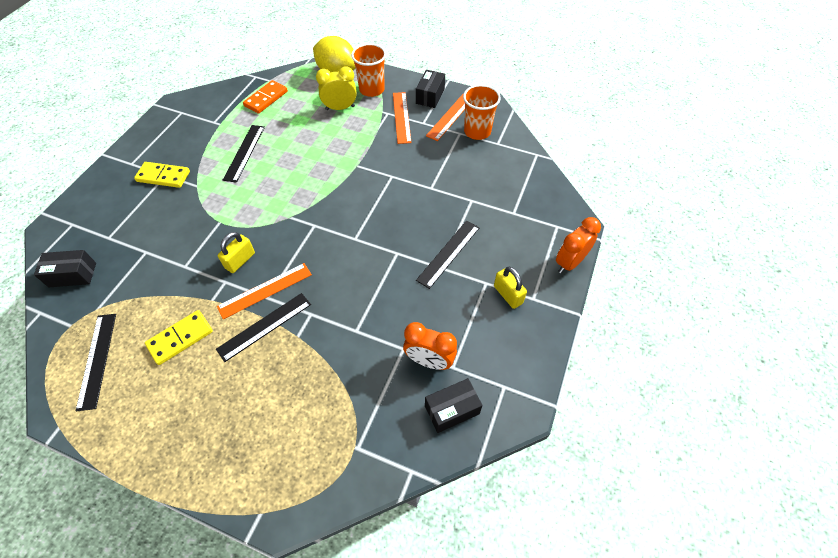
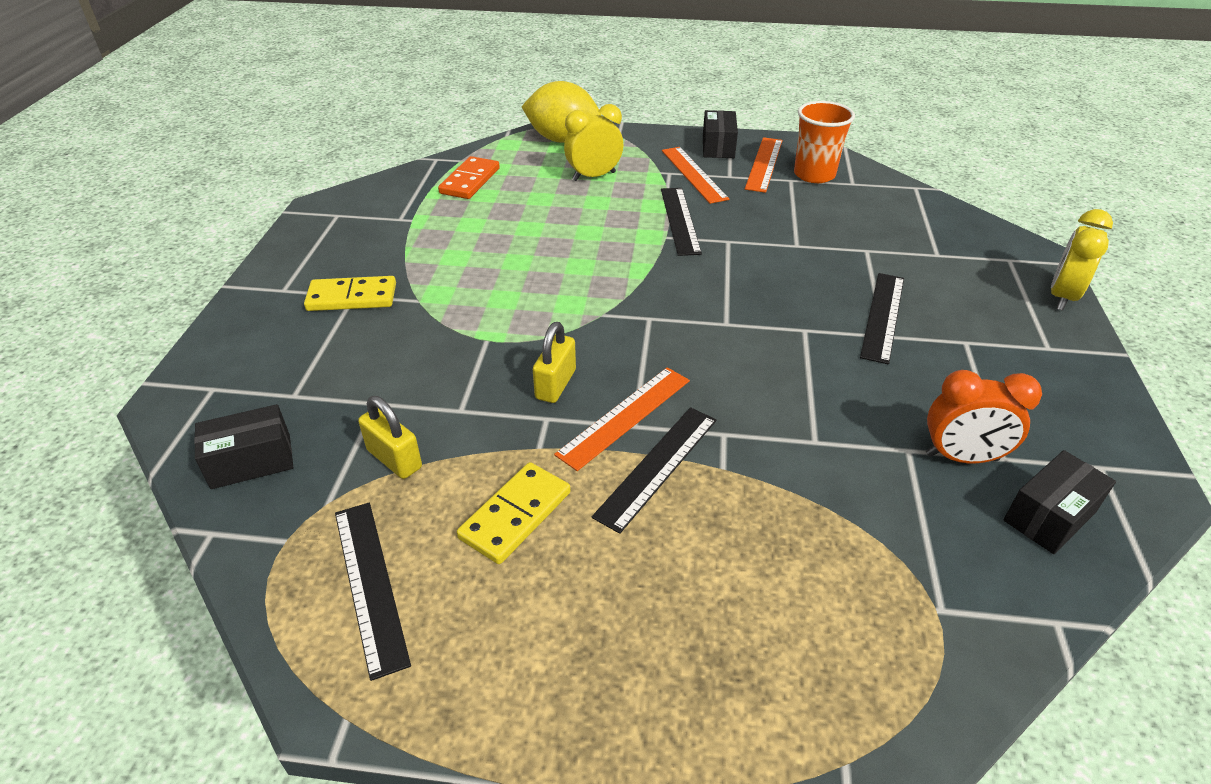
camera: 15 degrees left, 15 degrees down
(244, 152) = (475, 247): black ruler -> black ruler (679, 220)
(371, 89) = (627, 150): orange cup -> none
(508, 294) = (1009, 350): yellow padlock -> yellow padlock (394, 459)
(569, 262) = (1062, 297): orange clock -> yellow clock

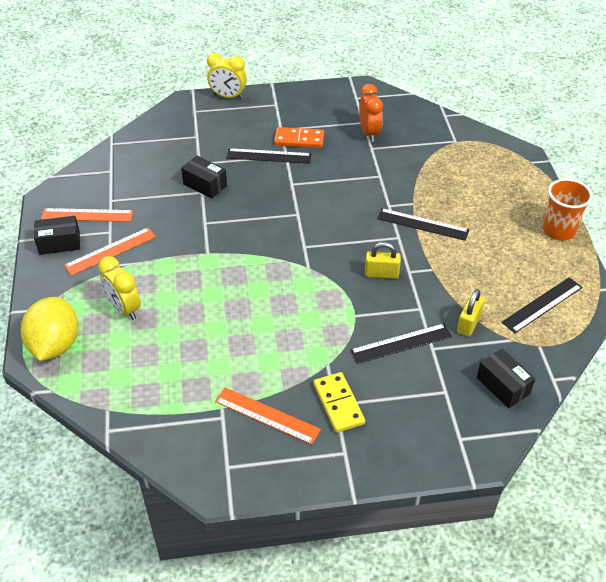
camera: 105 degrees left, 5 degrees up
(470, 181) = (147, 389): orange domino -> orange domino (299, 140)
(516, 515) = (478, 266): yellow domino -> none
(625, 416) = (394, 241): orange ruler -> orange ruler (267, 415)
(679, 220) = (184, 249): black ruler -> black ruler (401, 343)
(814, 175) = (101, 189): orange cup -> orange cup (558, 230)
(1049, 516) = (392, 112): black box -> black box (205, 185)

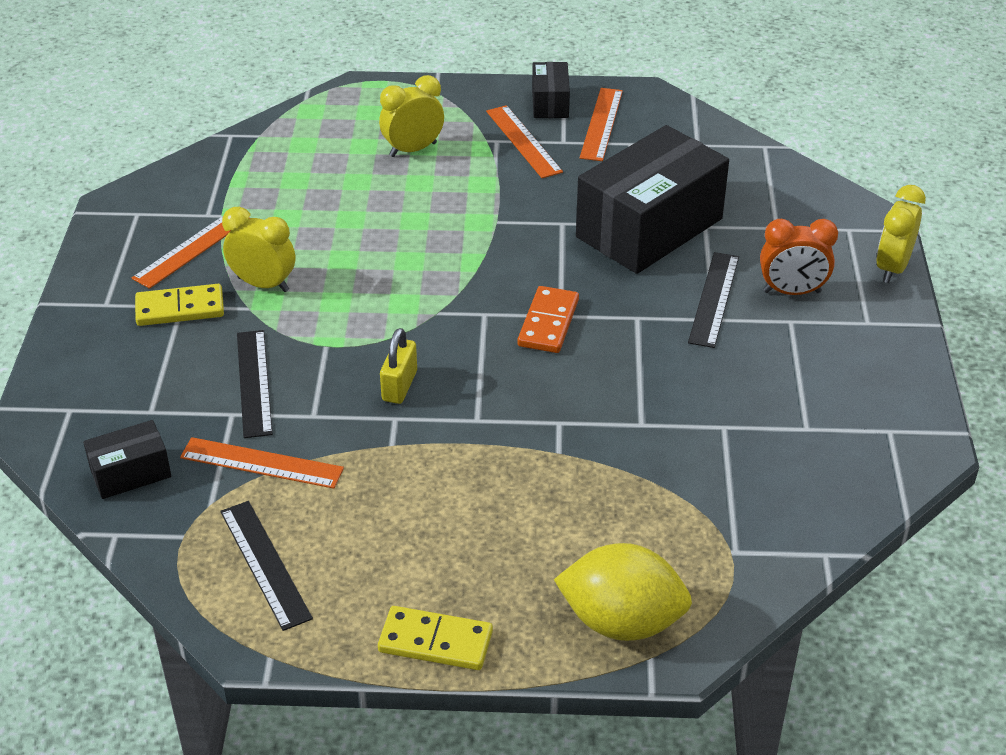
camera: 100 degrees right, 5 degrees down
(55, 345) = (372, 101): yellow lemon -> yellow lemon (621, 621)
(205, 185) = (649, 228): black box -> black box, size x2.15
(299, 140) = (756, 338): orange domino -> orange domino (548, 323)
(300, 362) = (263, 284): none -> yellow clock
(369, 133) = (769, 430): orange clock -> orange clock (792, 292)
(422, 224) = (500, 454): black ruler -> none
(468, 323) = (261, 463): yellow padlock -> orange ruler
(558, 230) = (435, 642): orange cup -> yellow domino

